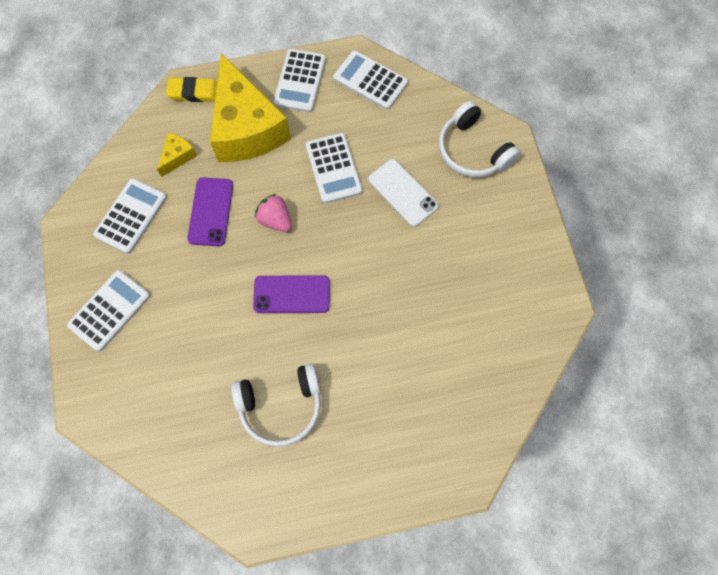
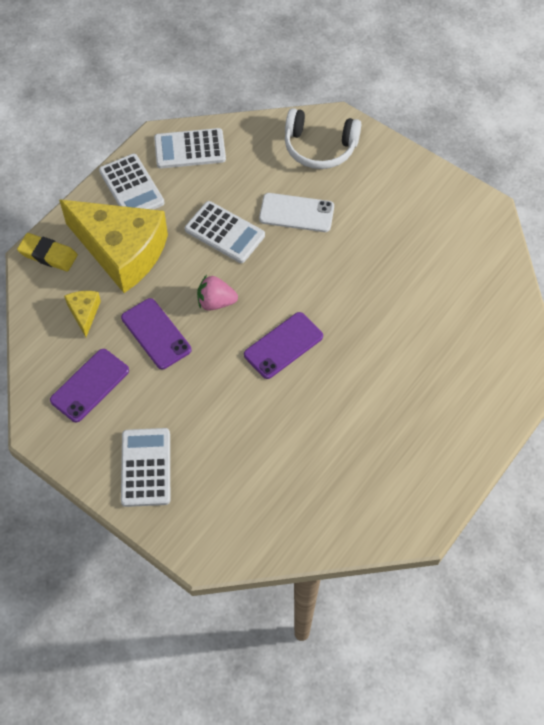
camera: 40 degrees left, 10 degrees down
(131, 216) = (90, 385): white calculator -> purple phone
(194, 92) = (48, 254): yellow eraser -> yellow eraser turned 60 degrees clockwise
(281, 406) = (354, 428): white headphones -> none

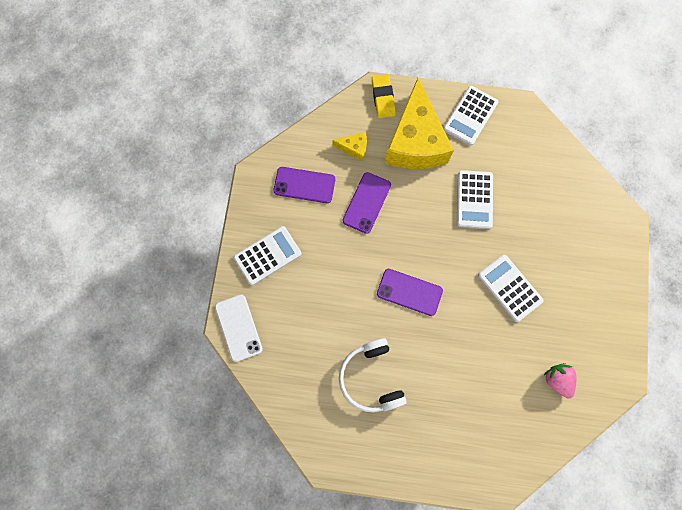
camera: 60 degrees right, 15 degrees up
(84, 313) = (354, 148): yellow cheese -> yellow cheese turned 45 degrees clockwise
(190, 149) = (528, 134): white calculator -> white calculator (509, 288)
(216, 302) = (415, 227): pink strawberry -> pink strawberry (557, 380)
(296, 213) = (524, 239): white phone -> white phone (238, 327)
(319, 147) = (593, 223): white headphones -> white headphones (371, 378)

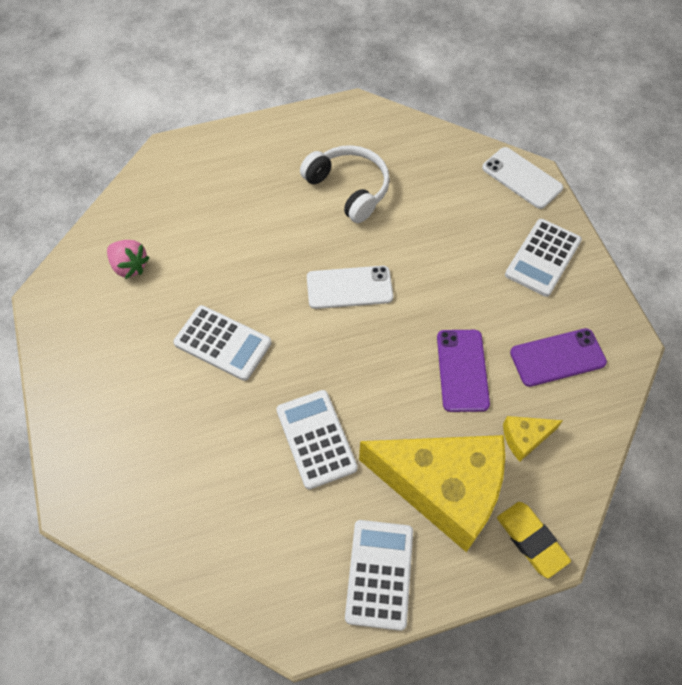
camera: 155 degrees right, 15 degrees down
(409, 292) = (349, 287): purple phone -> white phone
(415, 142) = (443, 489): yellow cheese -> yellow cheese turned 135 degrees clockwise

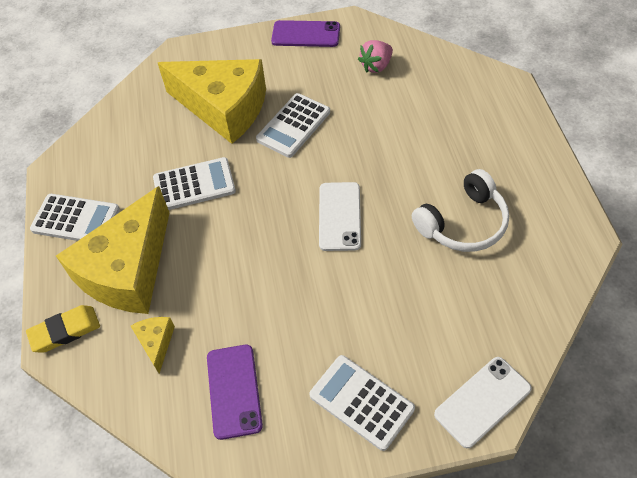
camera: 100 degrees right, 5 degrees down
(191, 426) = (224, 108): none -> yellow cheese
(462, 370) = (236, 300): purple phone -> purple phone (306, 34)

